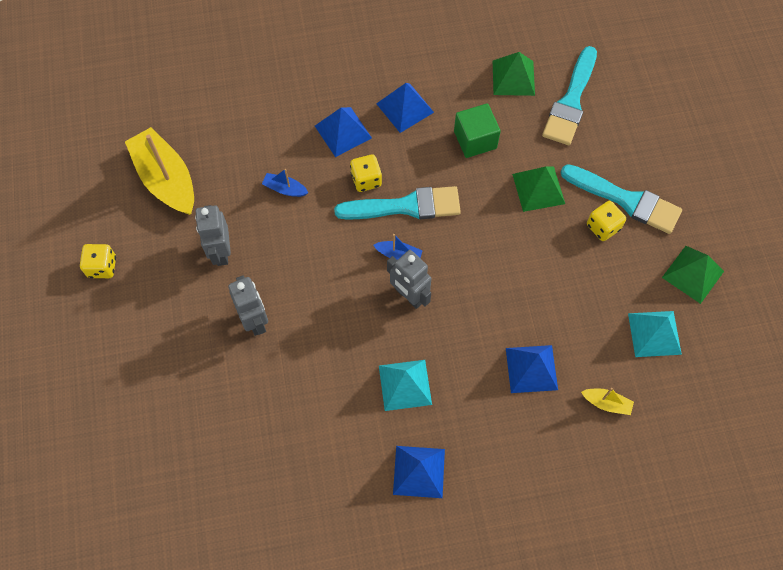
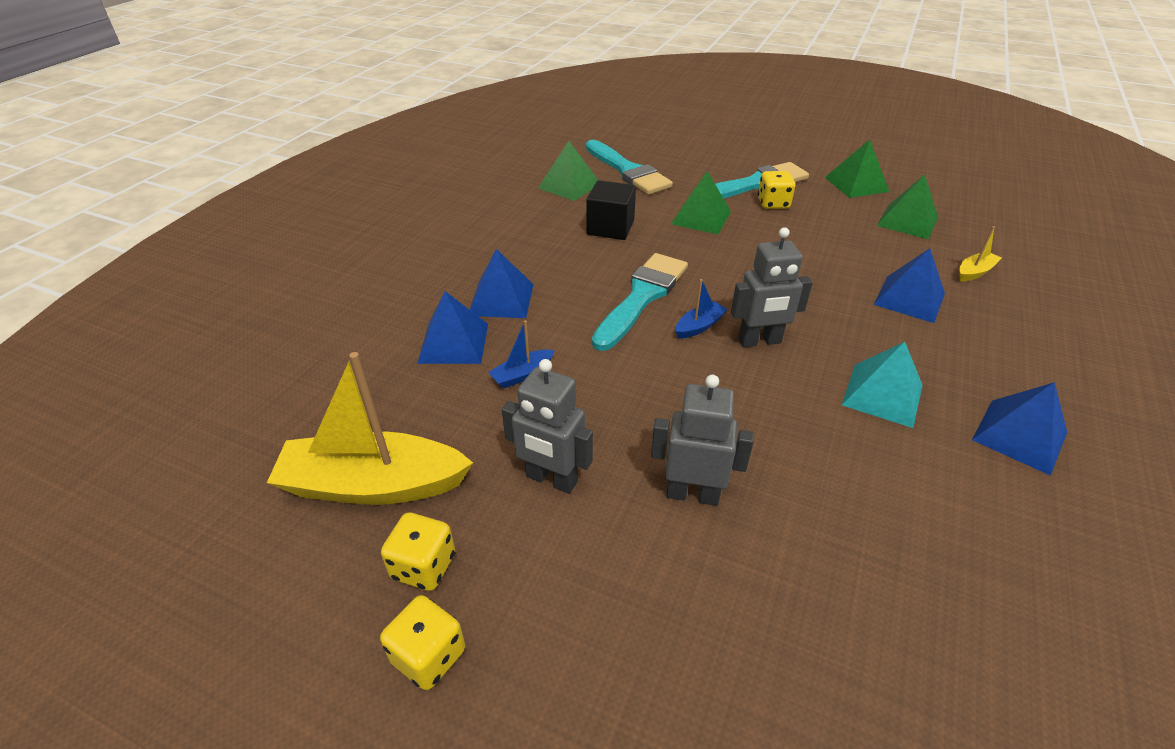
camera: 55 degrees left, 25 degrees down
(366, 180) = (580, 309): yellow dice -> yellow dice (423, 566)
(405, 107) = (524, 250): blue pyramid -> blue pyramid (453, 343)
(475, 140) = (610, 228): green cube -> black cube
(654, 333) = (907, 221): turquoise pyramid -> green pyramid

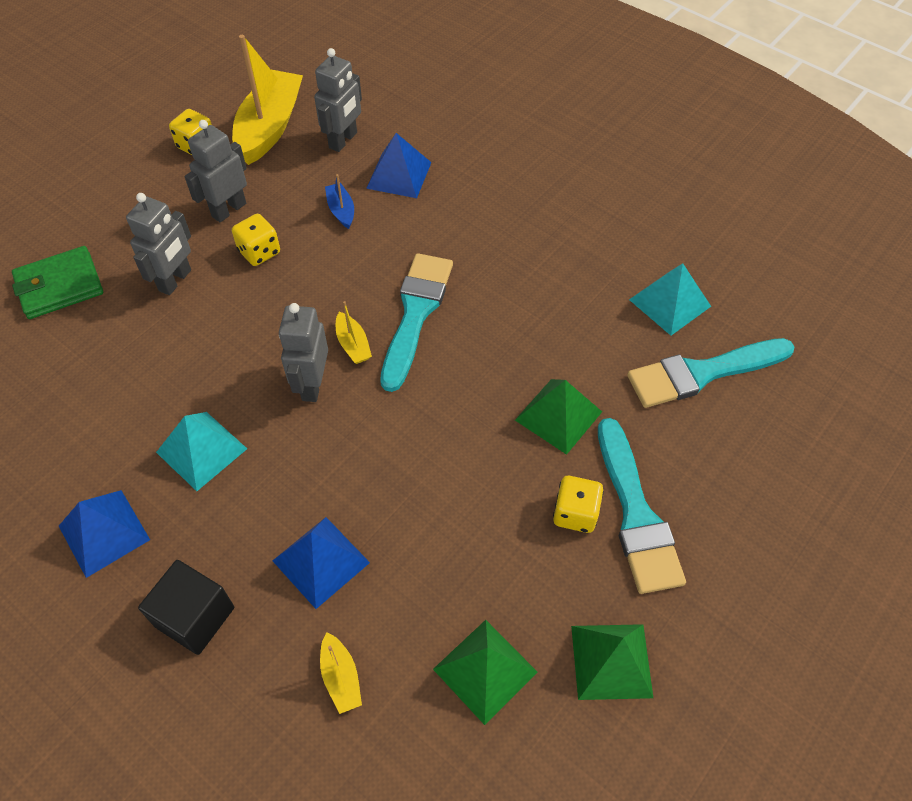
camera: 105 degrees right, 15 degrees up
(397, 401) = (343, 140): none -> grey robot
(429, 656) = (141, 144): yellow dice -> yellow dice (259, 252)
(501, 299) = (449, 211): blue pyramid -> none
(569, 185) = (669, 302): green pyramid -> turquoise pyramid
(610, 228) = (556, 319): black cube -> black cube (195, 617)
(642, 297) = (416, 313): turquoise brush -> turquoise brush turned 120 degrees counterclockwise
(699, 326) = (353, 344): blue boat -> yellow boat
(772, 637) = (59, 286): none -> green wallet

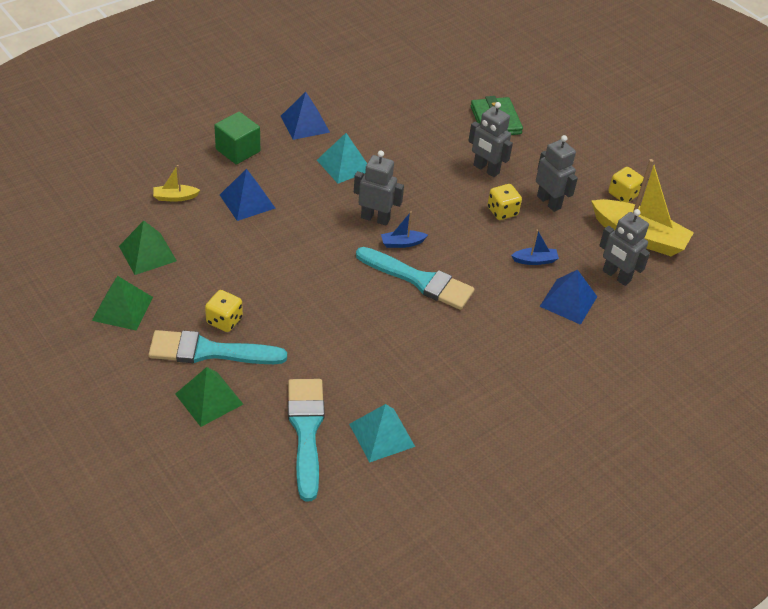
camera: 100 degrees right, 10 degrees down
(195, 617) = (238, 150): black cube -> green cube
(353, 344) = (402, 243): yellow boat -> blue boat
(558, 416) = (302, 334): green pyramid -> green pyramid (209, 399)

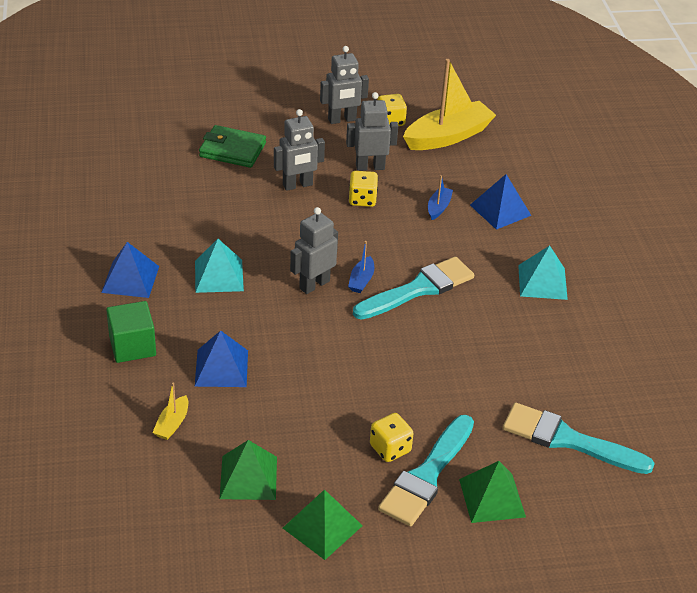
camera: 60 degrees left, 5 degrees down
(382, 435) = (597, 390): turquoise pyramid -> turquoise pyramid (542, 282)
(616, 276) = (487, 170): grey robot -> grey robot (342, 120)

